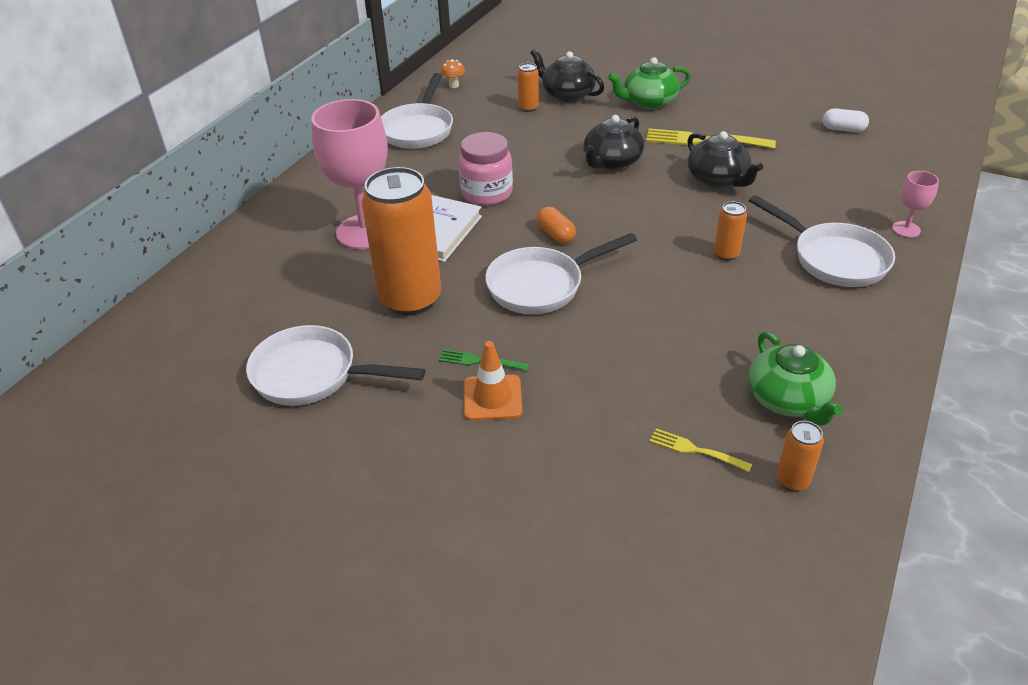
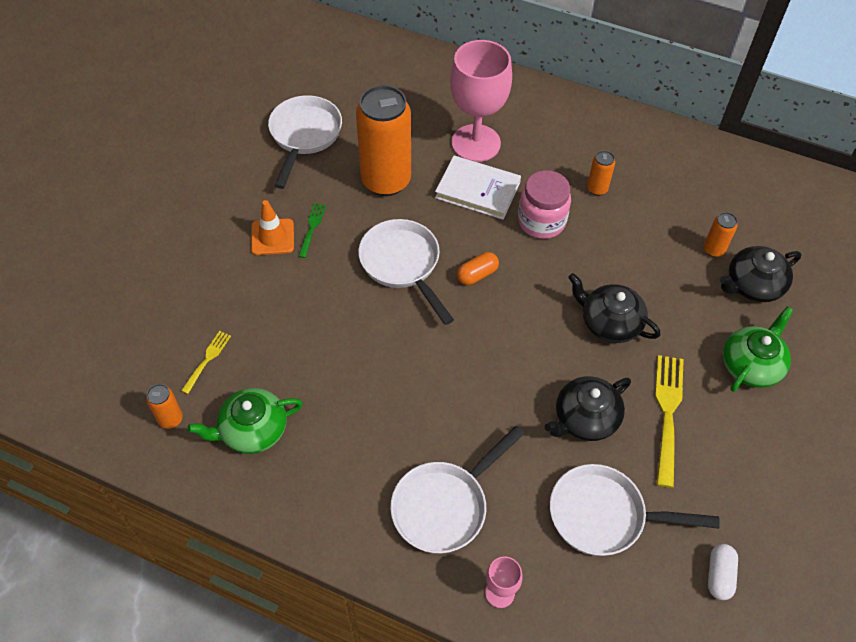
camera: 85 degrees right, 15 degrees up
(418, 129) = (652, 162): white pan -> white pan (604, 516)
(454, 85) = (751, 183): orange mushroom -> none
(567, 94) = (753, 285): black teapot -> black teapot turned 150 degrees counterclockwise
(649, 102) = (751, 365): green teapot -> green teapot turned 60 degrees clockwise
(726, 254) = (450, 410): orange can -> orange can (597, 189)

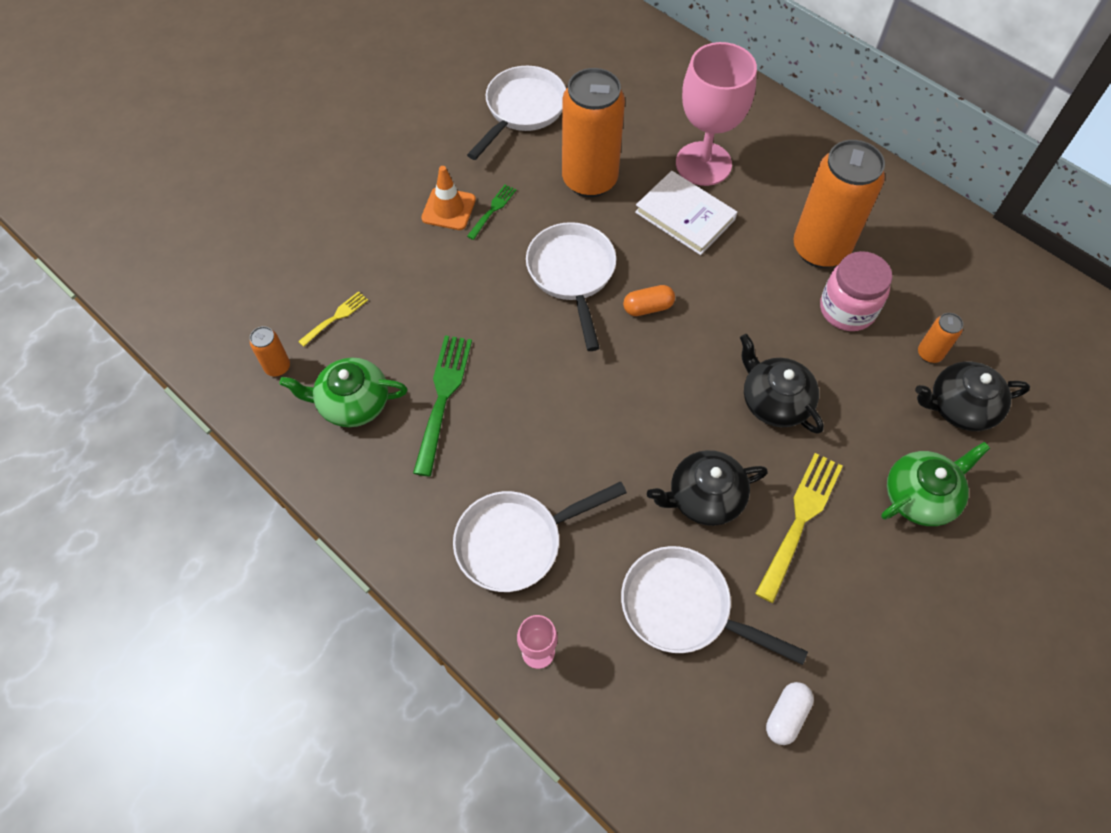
camera: 20 degrees right, 5 degrees up
(332, 403) = (443, 399): none -> green fork
(541, 221) = (742, 268): pink jar -> pink jar (847, 309)
(597, 189) = (820, 249): orange can -> orange can, size x2.34

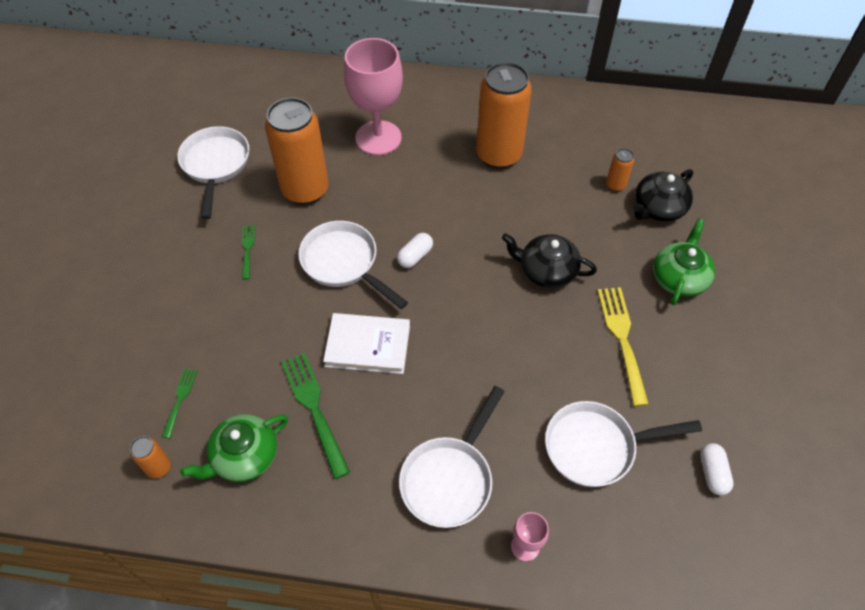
camera: 35 degrees left, 5 degrees down
(335, 318) = (180, 400): yellow fork -> green fork
(448, 209) = (211, 267): orange traffic cone -> none
(648, 307) = (415, 256): orange capsule -> white capsule
(685, 216) = (392, 179): white book -> white book (368, 345)
(704, 497) = (552, 363): black teapot -> none
(847, 309) = (545, 185): pink jar -> none

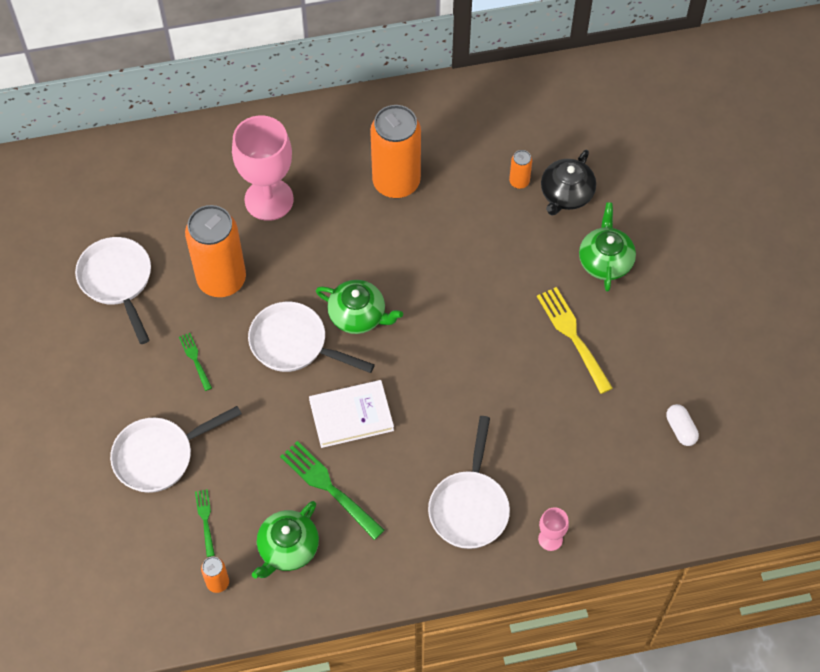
camera: 20 degrees left, 5 degrees up
(415, 256) = (358, 315): white capsule -> green teapot
(546, 271) = (485, 291): black teapot -> none
(596, 447) = (581, 439): white pan -> white pan (159, 456)

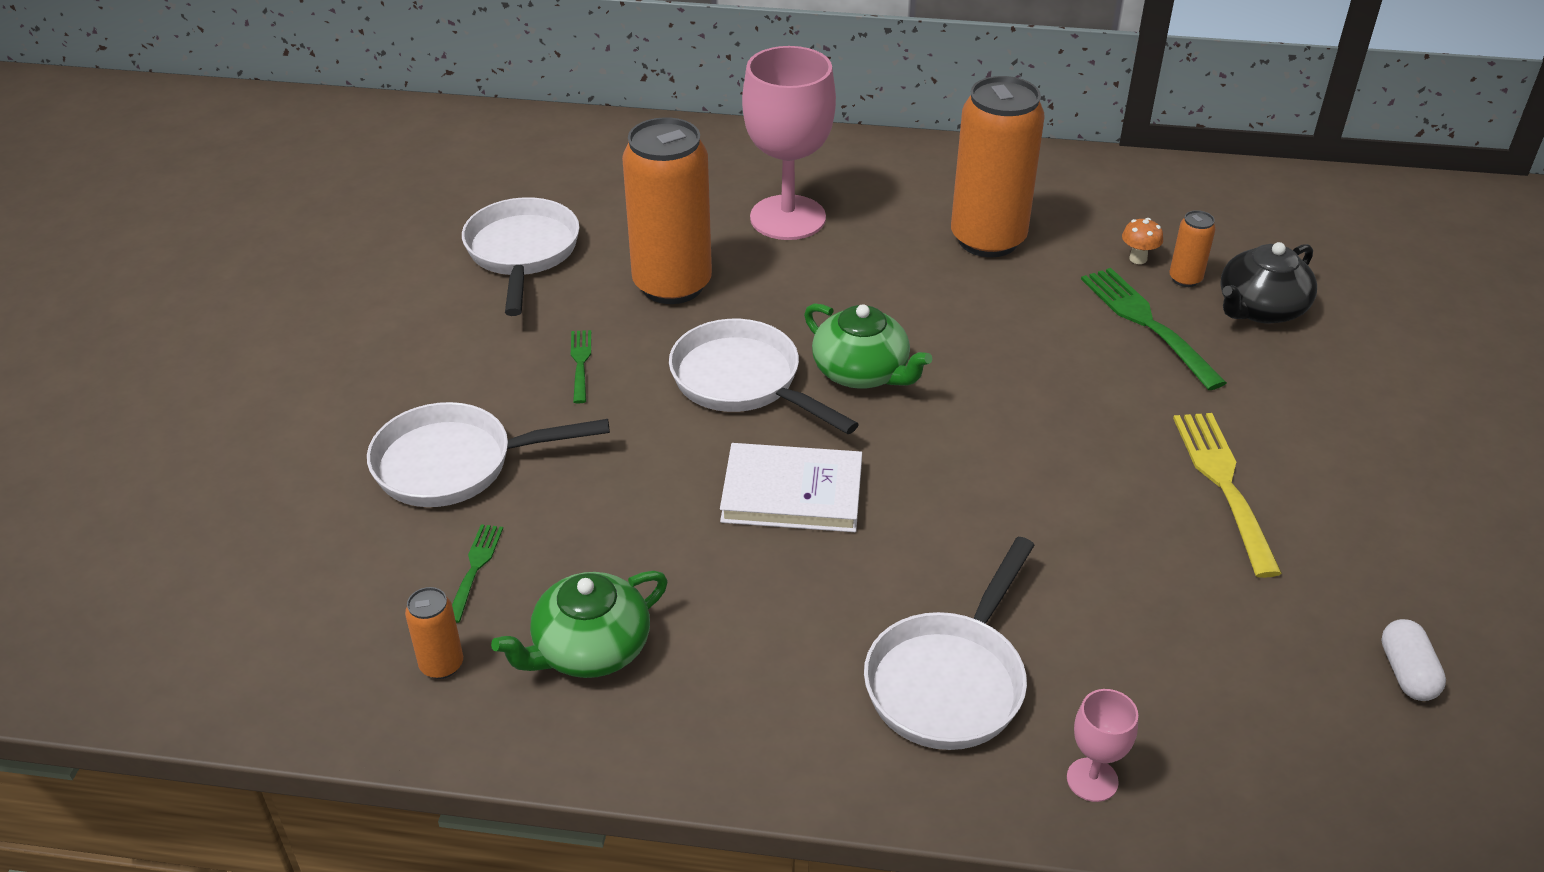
camera: 20 degrees right, 20 degrees down
(330, 488) = (707, 582): green fork -> green fork (1148, 324)
(488, 172) = (1138, 259): none -> orange mushroom
(605, 260) = (1308, 401): green teapot -> none

